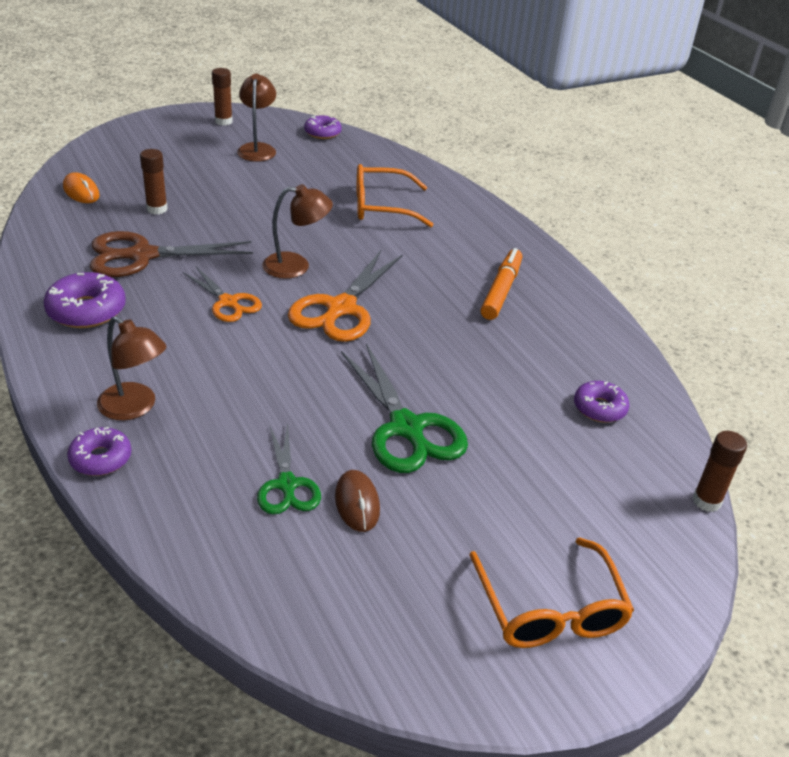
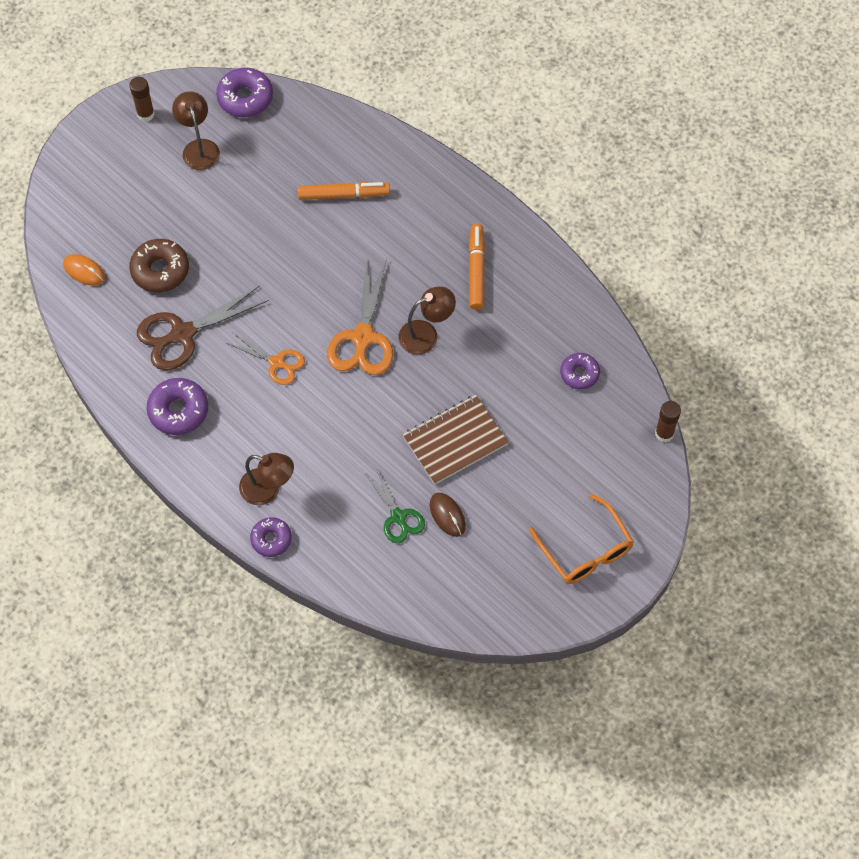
camera: 15 degrees left, 25 degrees up
(157, 209) = (160, 270): brown glue stick -> brown donut
(296, 266) = (308, 300): brown lamp -> brown lamp (426, 334)
(322, 133) = (245, 98): purple donut -> purple donut, size x1.53
(381, 207) = (344, 195): orange glasses -> orange marker
(406, 428) = (455, 441): green scissors -> brown notebook

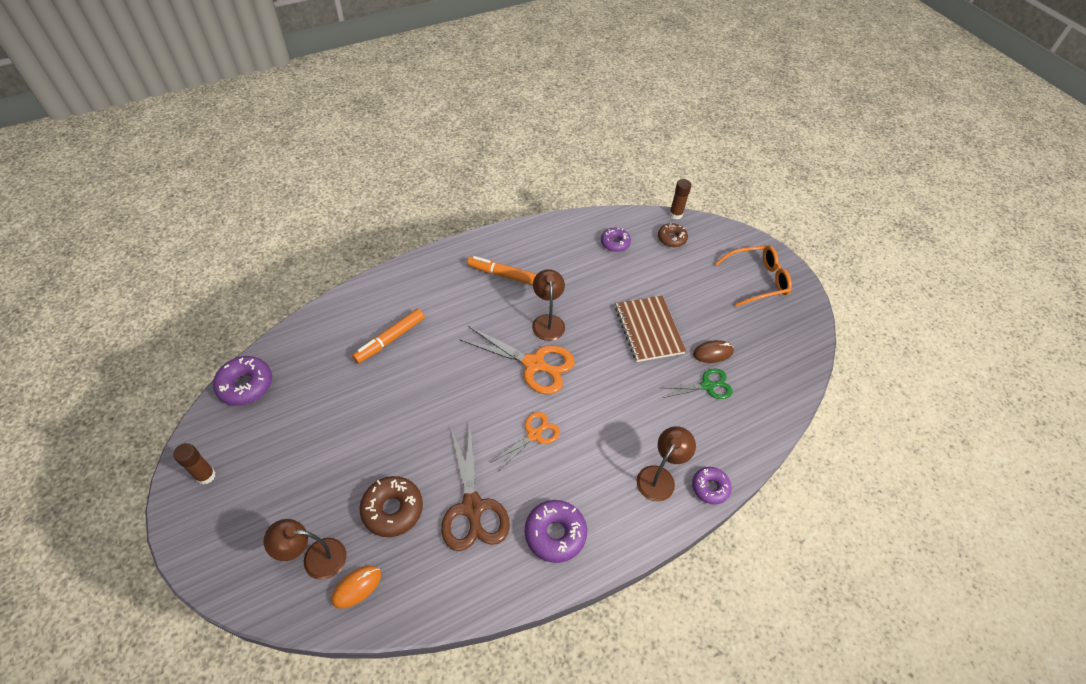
camera: 75 degrees left, 10 degrees down
(199, 148) = (275, 438): brown lamp -> brown lamp (315, 558)
(344, 195) = (390, 339): orange marker -> orange marker turned 150 degrees counterclockwise
(616, 437) = (671, 238): none -> brown donut

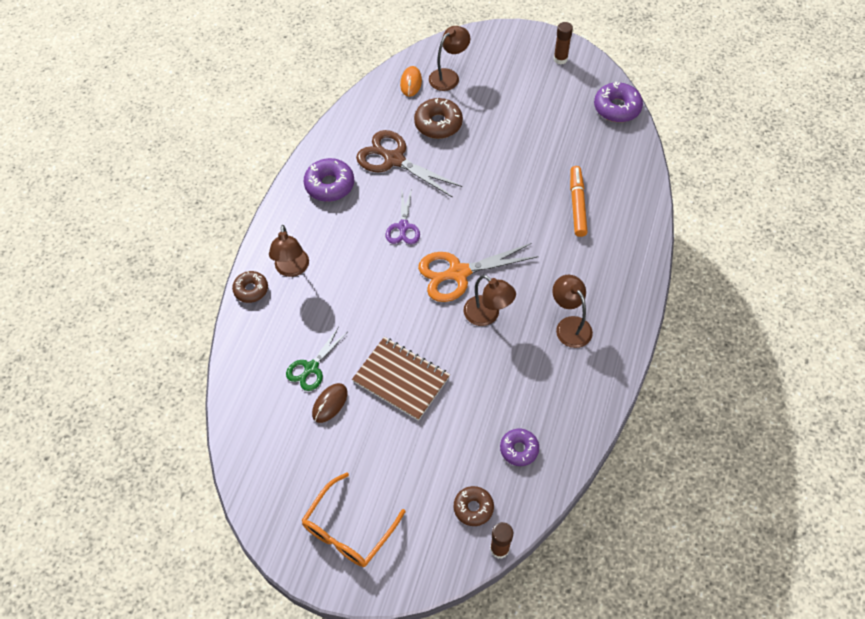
camera: 140 degrees right, 5 degrees up
(504, 275) = (569, 325): orange marker -> brown lamp
(534, 435) = (403, 227): orange scissors -> purple scissors
(710, 487) = (251, 290): purple donut -> brown donut

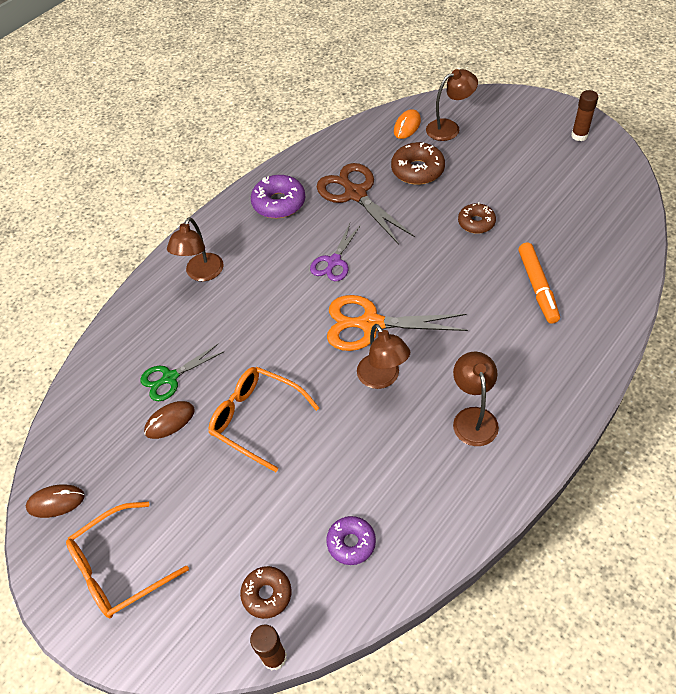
camera: 25 degrees right, 5 degrees down
(251, 290) = (152, 283): brown donut -> brown donut (476, 223)
(267, 499) = (56, 502): none -> brown mouse
(401, 379) = (256, 419): brown notebook -> orange glasses
(577, 204) = (537, 287): orange marker -> orange marker turned 150 degrees clockwise
(617, 108) = (626, 197): purple donut -> none

